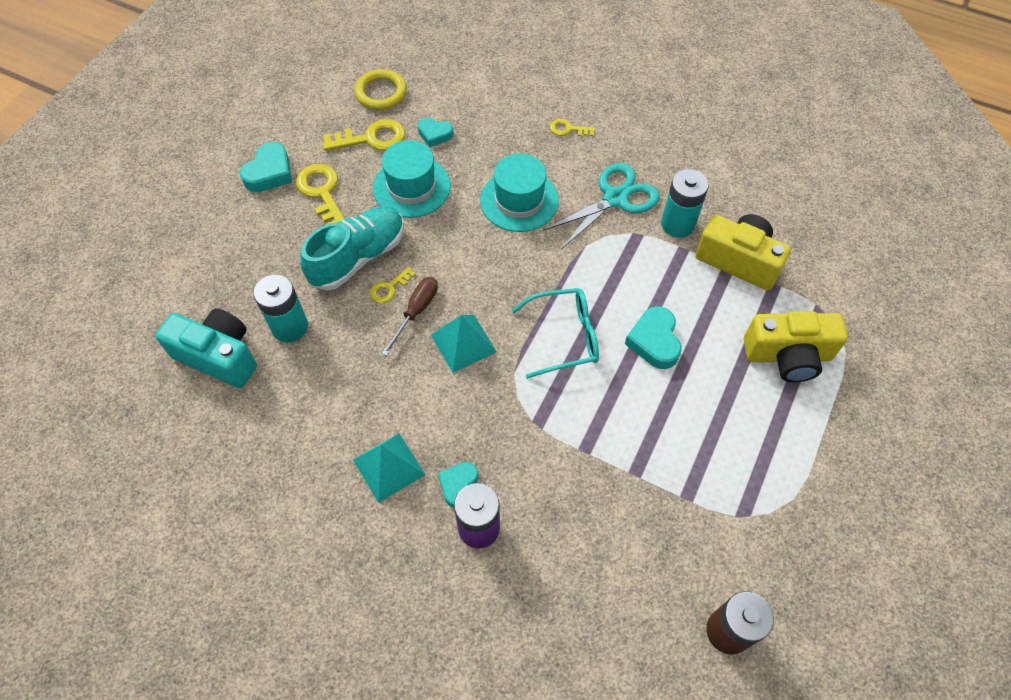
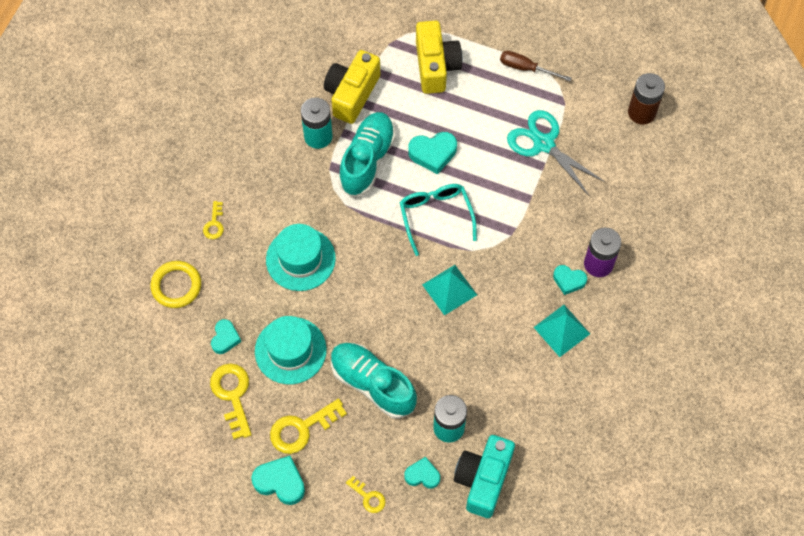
camera: 95 degrees left, 5 degrees up
(241, 296) = (422, 475): none -> turquoise heart
(381, 93) = (171, 395): yellow ring -> yellow ring (176, 286)
(389, 288) = (402, 353): yellow key -> yellow key (368, 497)
(416, 312) = (423, 329): brown screwdriver -> brown screwdriver (526, 68)
(615, 198) = (293, 183): turquoise scissors -> turquoise scissors (543, 144)
(645, 270) = (367, 160): none -> turquoise shoe

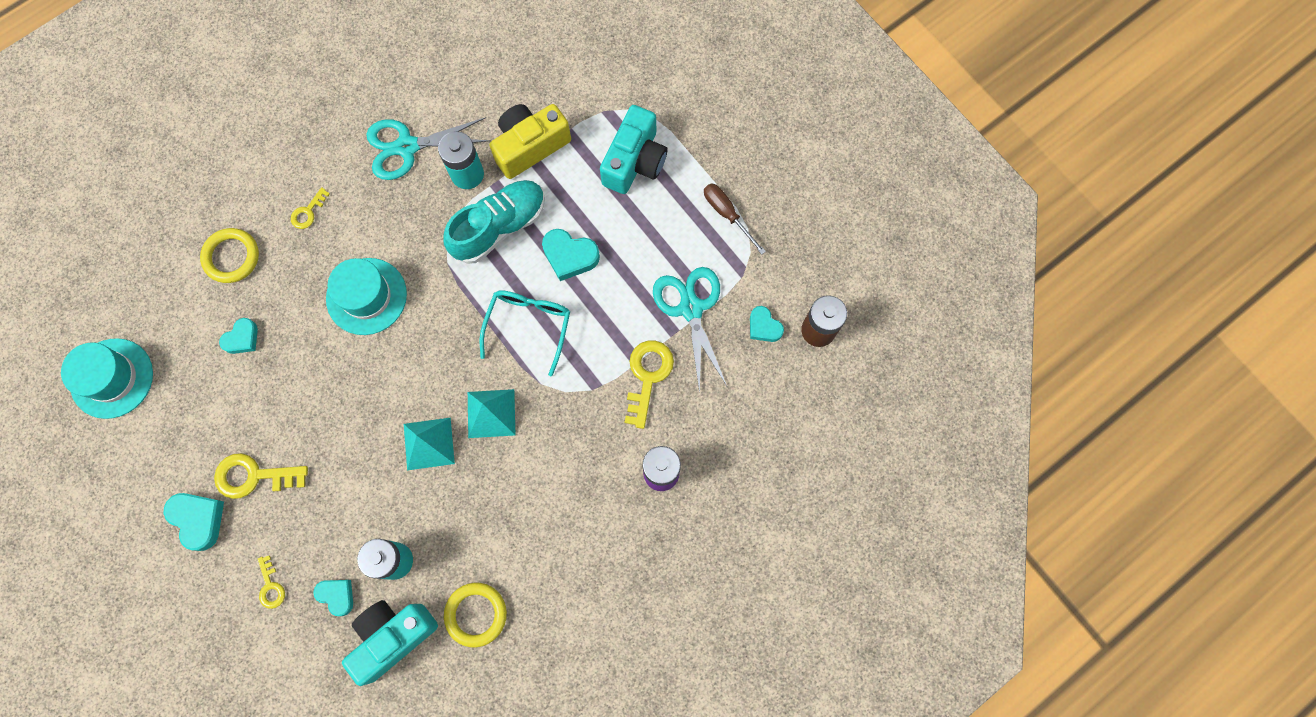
camera: 30 degrees right, 10 degrees up
(232, 395) = (212, 402): yellow key -> yellow key (647, 376)
(259, 140) = (407, 147): none -> turquoise scissors
(290, 350) = (295, 387): turquoise hat -> turquoise hat (112, 378)
(372, 384) = (351, 470): turquoise shoe -> none
(436, 66) = (635, 161): yellow camera -> turquoise camera
(533, 430) = (476, 614): none -> yellow ring
(562, 330) = (576, 524): turquoise pyramid -> turquoise pyramid (429, 443)
(569, 280) = (618, 474): turquoise heart -> turquoise heart (764, 327)

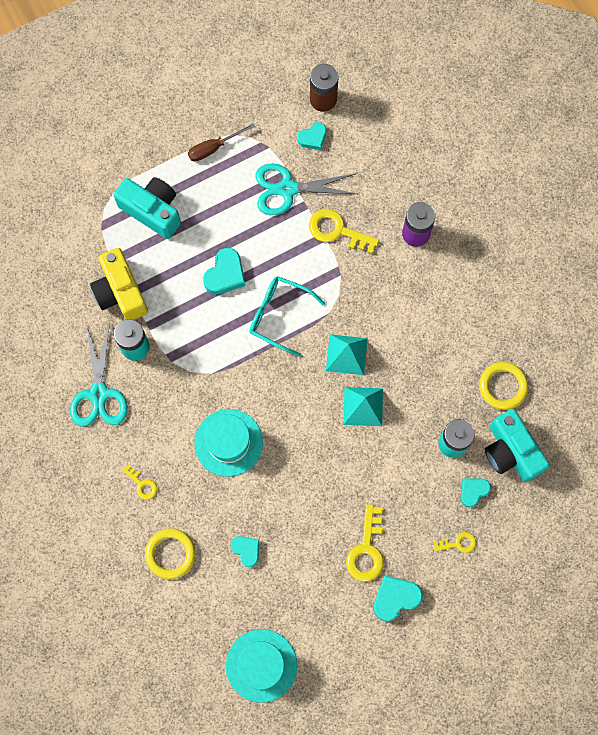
camera: 80 degrees left, 0 degrees up
(499, 226) = (188, 327): turquoise shoe -> none

